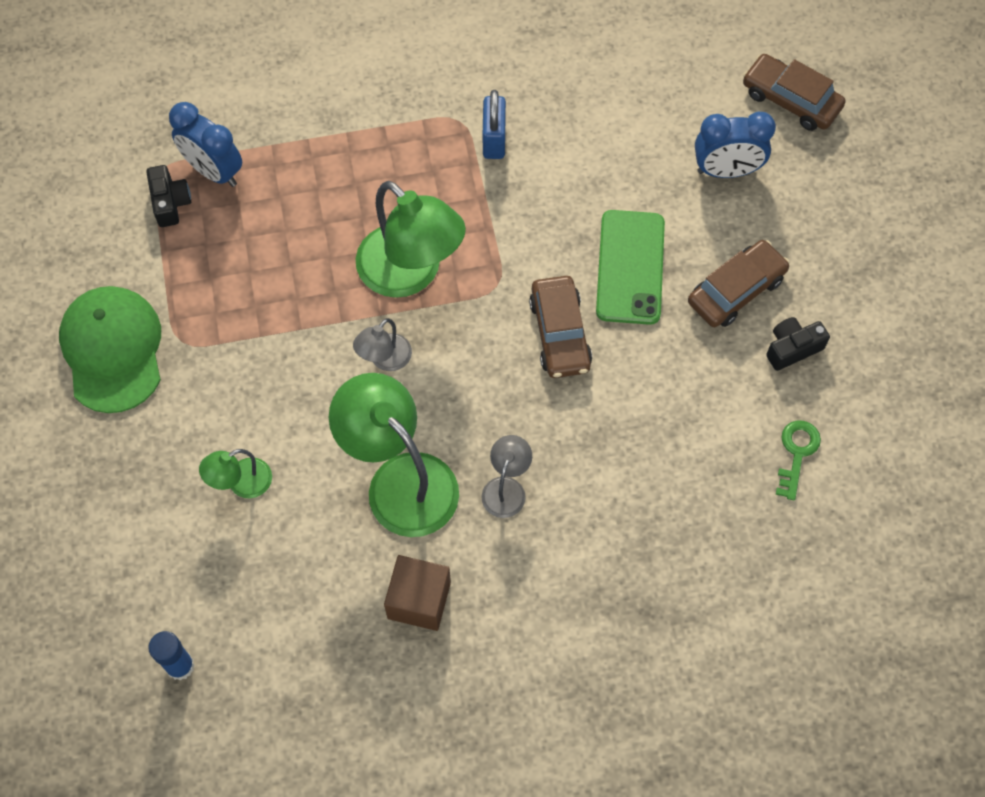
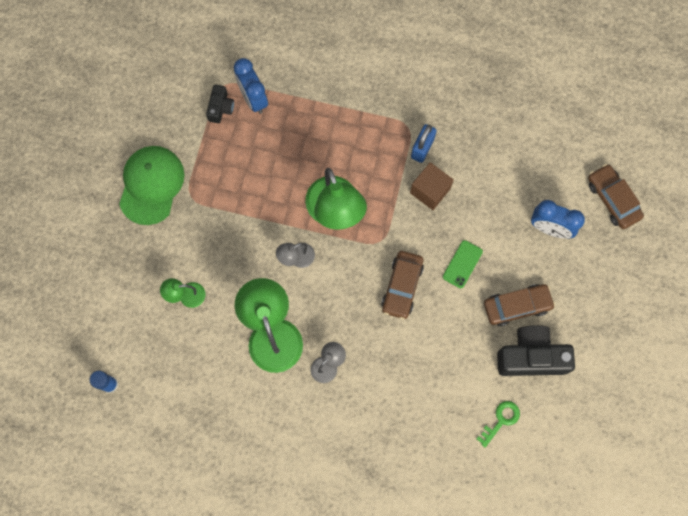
camera: 25 degrees right, 10 degrees up
(419, 600) = (250, 407): brown cube -> brown cube (430, 191)
(630, 267) = (462, 264): green phone -> green phone, size x0.59
(792, 348) = (531, 356): black camera -> black camera, size x1.90

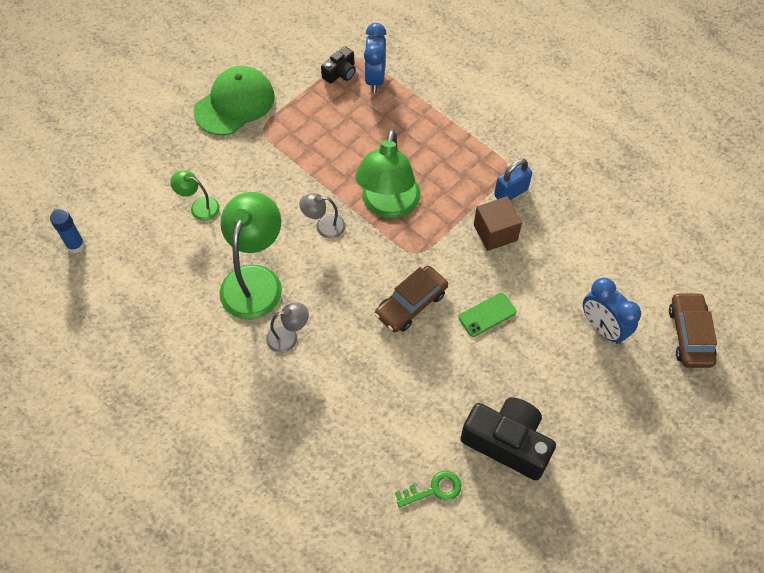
camera: 30 degrees right, 15 degrees down
(517, 306) = (521, 384): brown car -> none

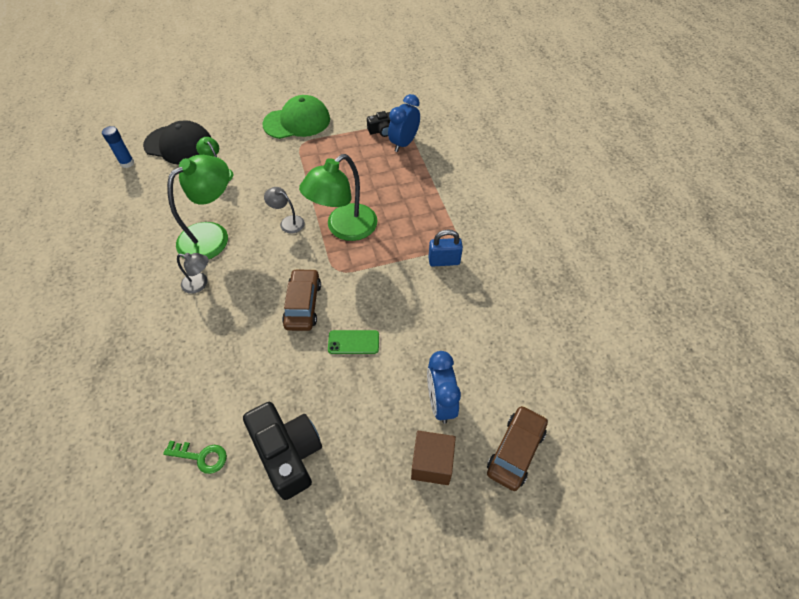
camera: 30 degrees right, 5 degrees down
(119, 194) = (179, 145): none -> black cap
(411, 304) = (303, 304): brown car -> brown car turned 105 degrees clockwise
(495, 232) = (408, 284): brown cube -> brown cube (432, 463)

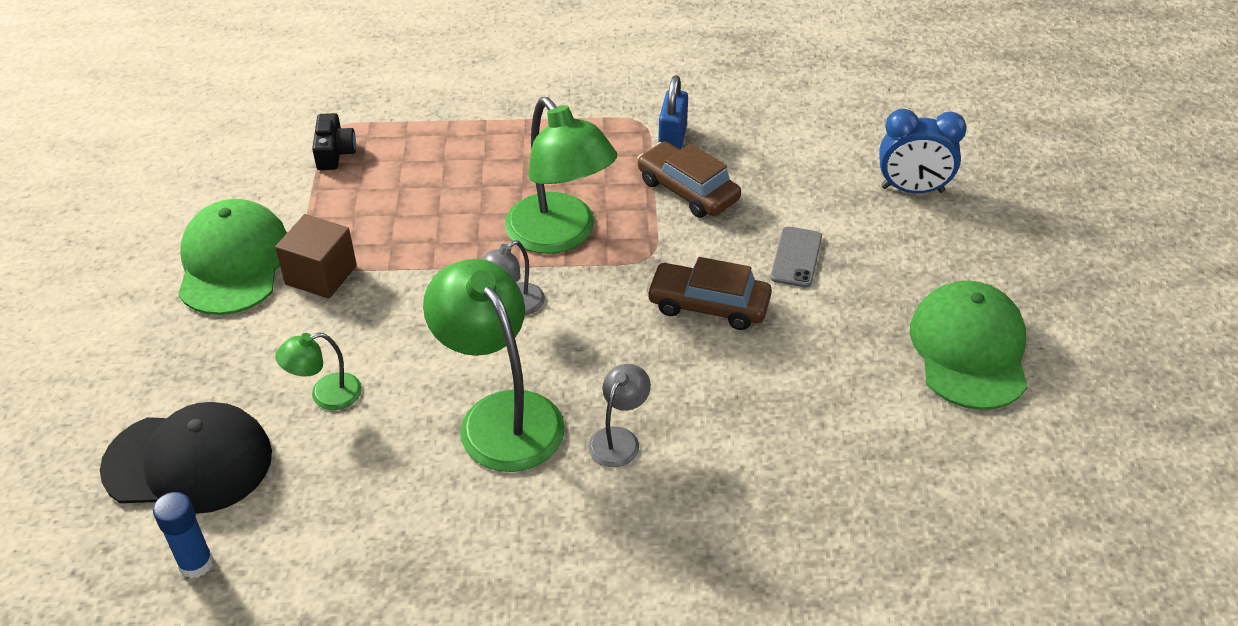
camera: 75 degrees left, 10 degrees down
(179, 145) = (188, 462): black cap -> black cap turned 60 degrees clockwise
(201, 457) = (965, 450): green key -> none
(288, 453) = (969, 349): black camera -> green cap
(353, 342) = (796, 257): green phone -> grey phone
(404, 143) = (385, 134): blue clock -> none
(432, 463) = (998, 213): brown cube -> brown cube (321, 275)
(515, 451) = (988, 141): brown car -> brown car (688, 190)

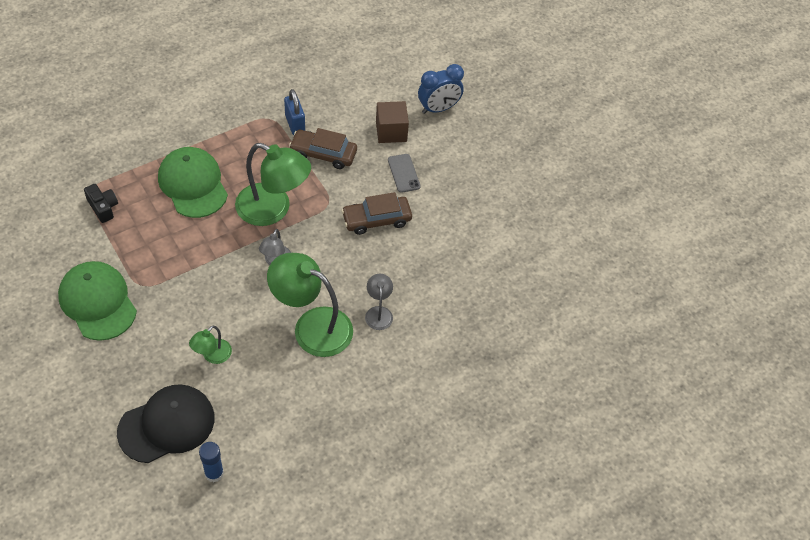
camera: 35 degrees left, 10 degrees up
(321, 275) = (156, 288): brown cube -> brown cube (391, 131)
(969, 349) = (513, 193): green cap -> green cap (193, 184)

